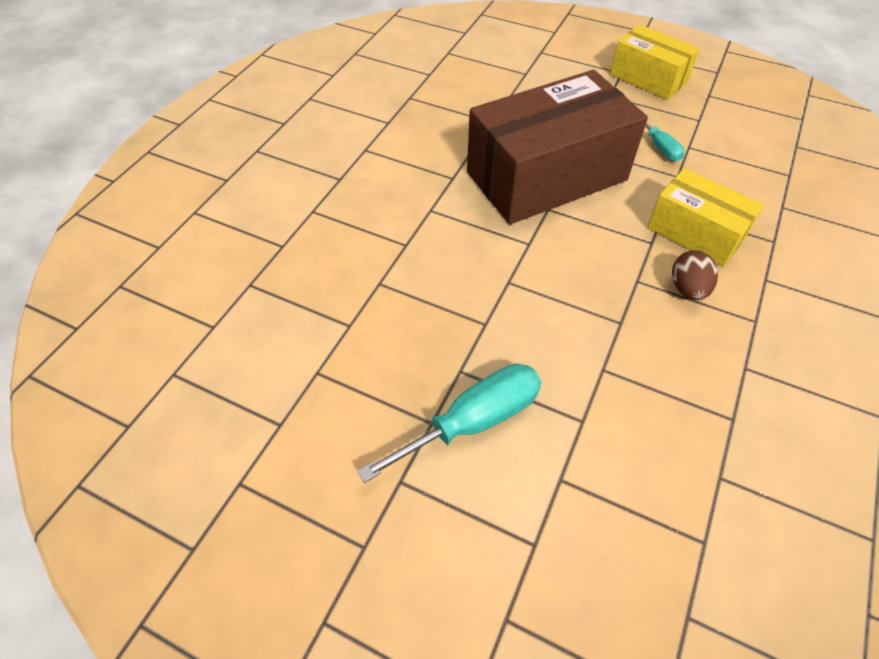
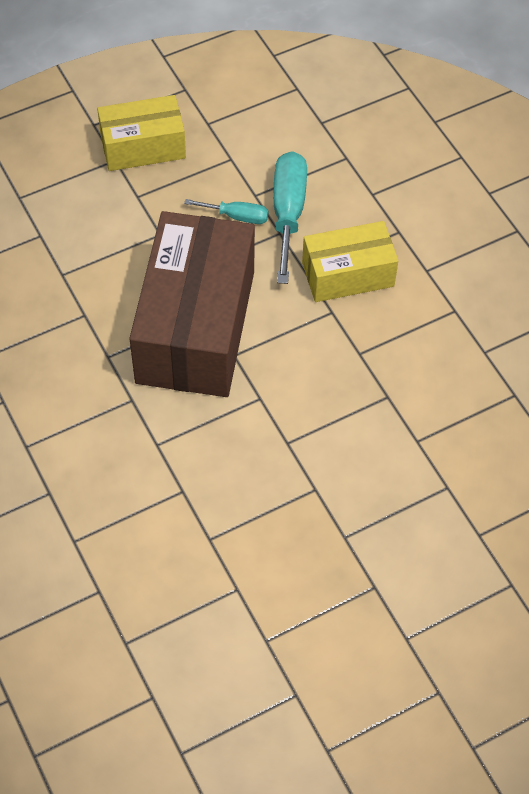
camera: 55 degrees left, 5 degrees up
(473, 421) = (395, 558): turquoise screwdriver -> turquoise screwdriver (288, 213)
(687, 289) = (394, 327): brown egg -> none

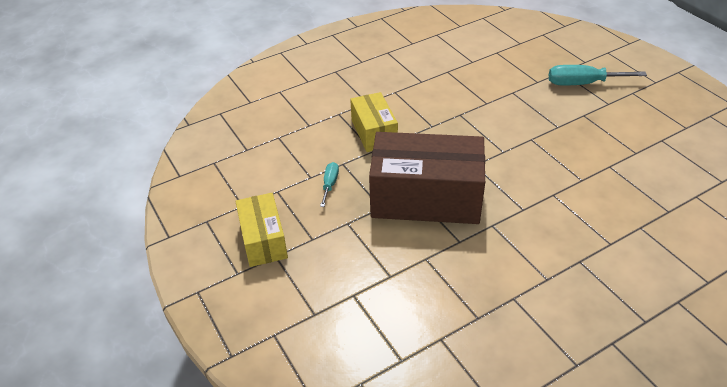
camera: 90 degrees left, 15 degrees down
(288, 213) = (326, 160): turquoise screwdriver -> turquoise screwdriver (582, 84)

